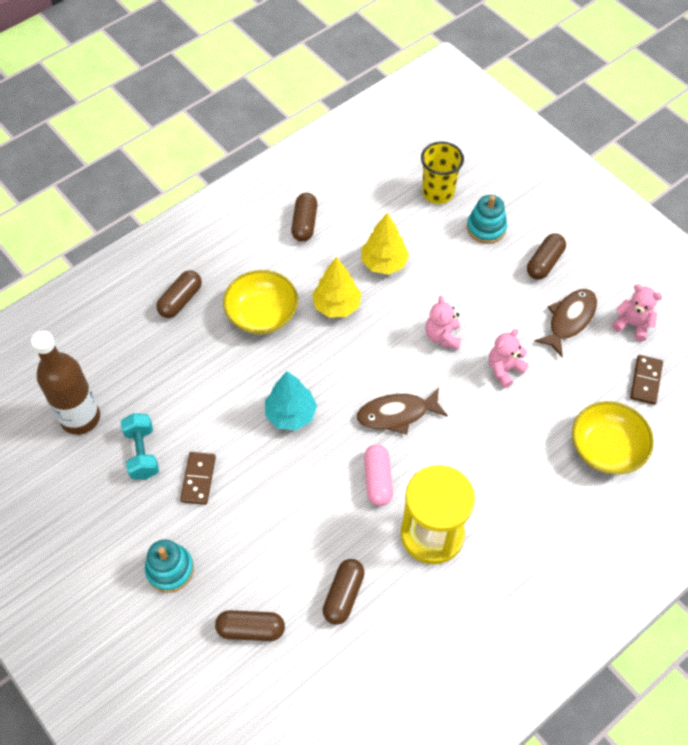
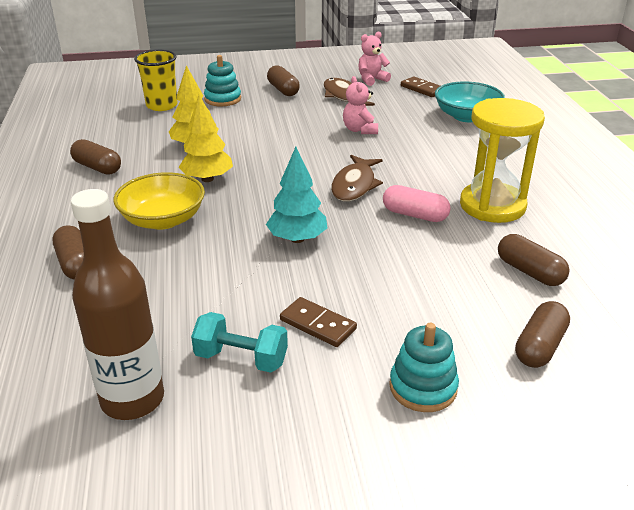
camera: 60 degrees left, 25 degrees down
(442, 336) = (300, 143): pink teddy bear -> none
(606, 448) = (466, 116): yellow bowl -> turquoise bowl

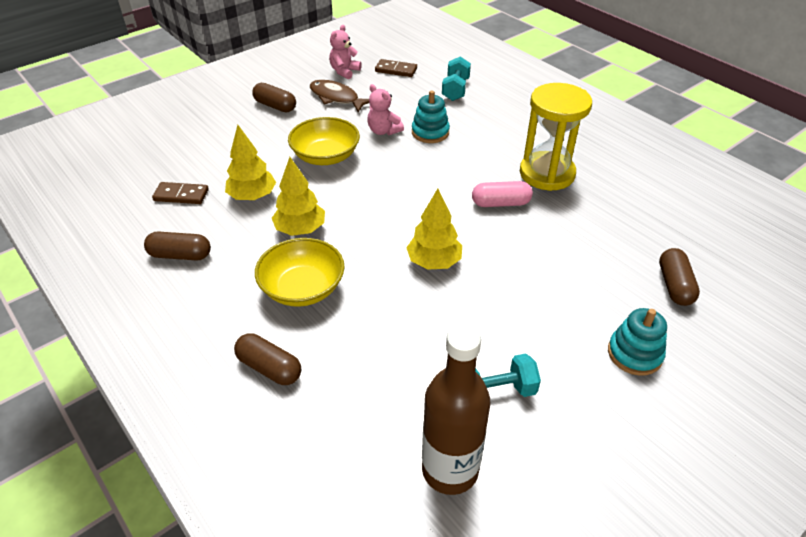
camera: 30 degrees left, 10 degrees up
(162, 105) = (172, 160): yellow cup -> none
(223, 99) = (227, 134): turquoise stacking toy -> turquoise stacking toy (430, 132)
(286, 135) = (325, 156): none -> yellow bowl
(297, 239) = (434, 262): turquoise tree -> yellow tree
(318, 324) = (521, 335): brown domino -> brown domino (181, 195)
(354, 185) = (430, 191): brown fish -> none
(466, 116) = (455, 89): turquoise bowl -> turquoise dumbbell
(529, 272) = (619, 224): brown capsule -> none

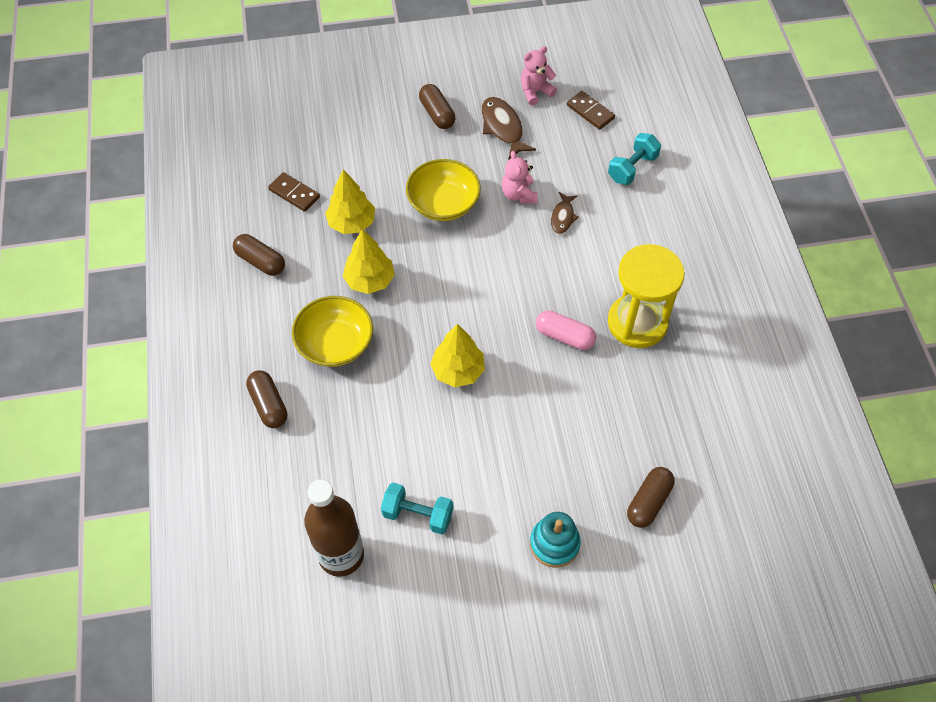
camera: 30 degrees right, 15 degrees up
(430, 132) = (562, 217): turquoise stacking toy -> brown fish

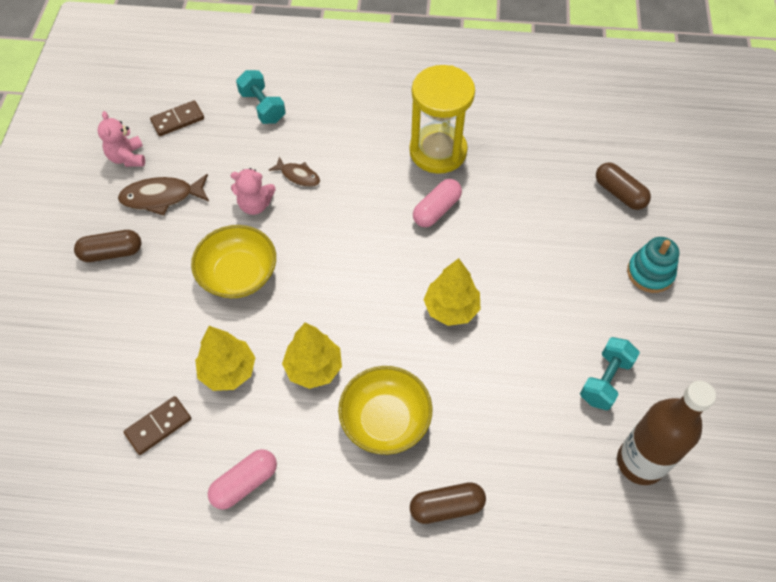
camera: 75 degrees left, 0 degrees up
(260, 261) = (245, 483): brown capsule -> pink capsule

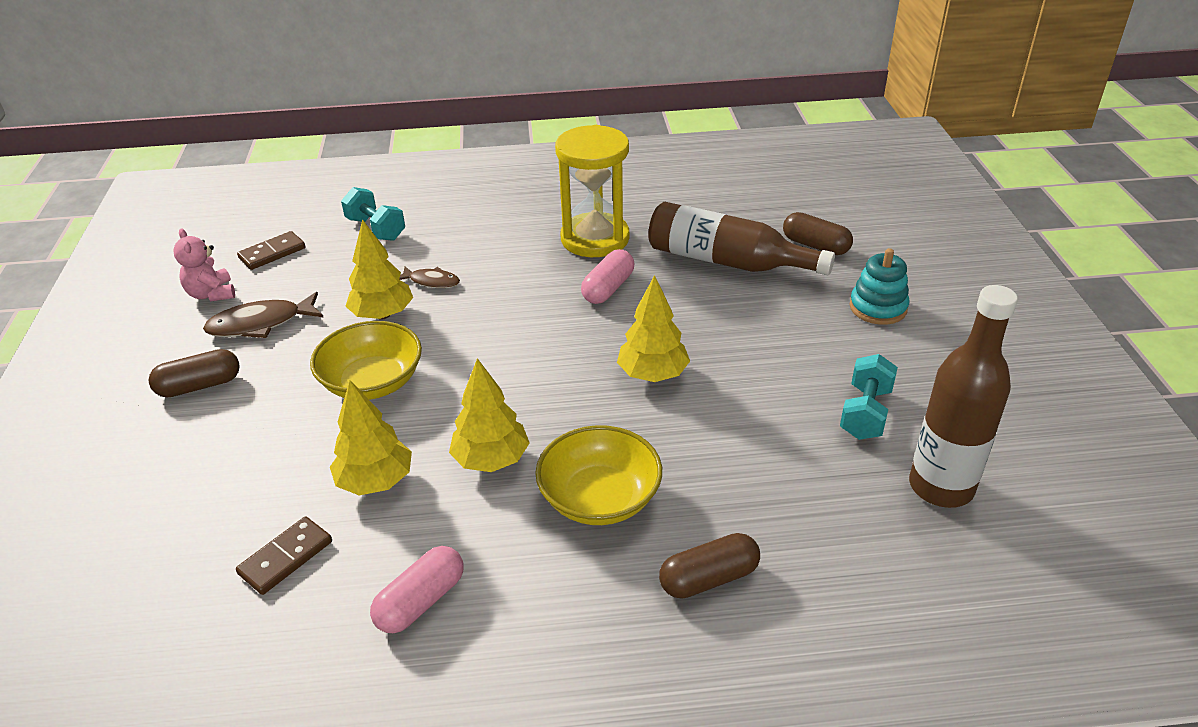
camera: 10 degrees left, 20 degrees down
(255, 205) = (383, 314): pink teddy bear -> yellow tree
(540, 197) = (727, 261): none -> brown bottle

